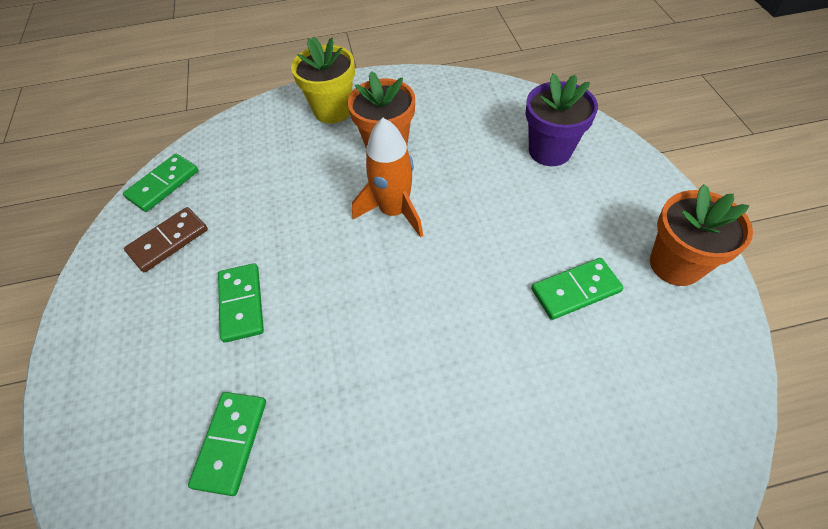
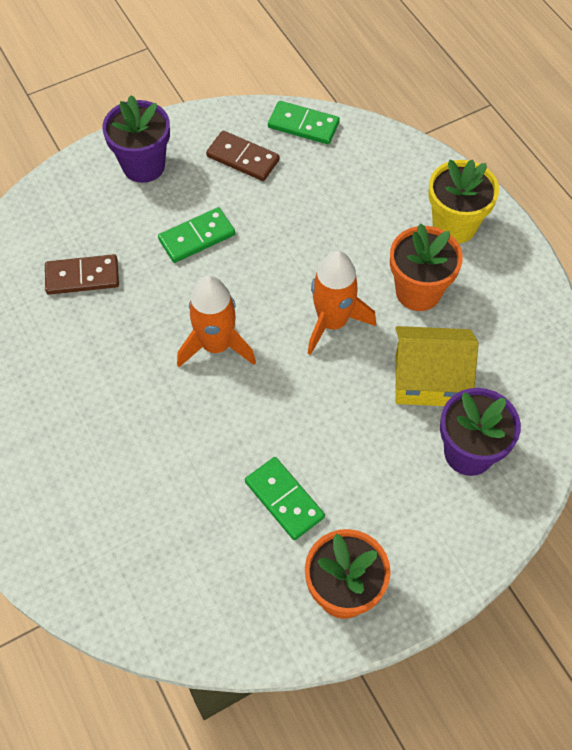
camera: 70 degrees right, 5 degrees up
(114, 338) = (143, 166): none -> purple flower pot
(231, 443) = (82, 277): green domino -> brown domino
(384, 313) = (216, 345): none -> orange rocket
(476, 160) = (428, 381): none -> yellow house

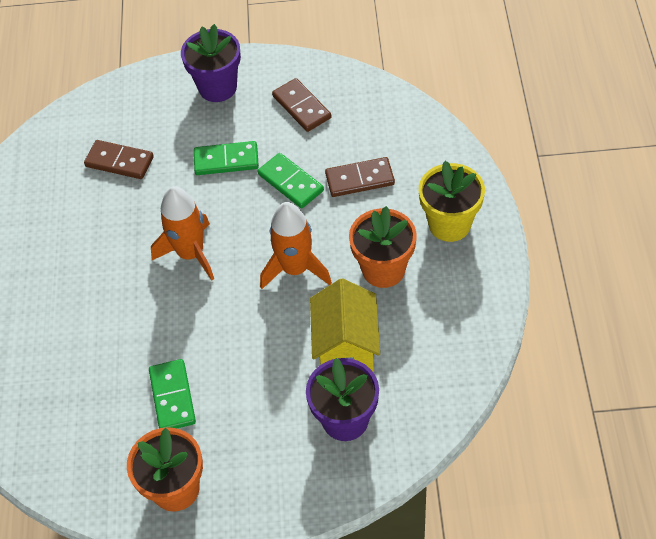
camera: 30 degrees right, 5 degrees down
(303, 125) = (369, 95): green domino -> green domino (290, 182)
(343, 211) = (360, 179): none -> brown domino
(428, 381) = (346, 347): yellow house -> yellow house turned 60 degrees clockwise

